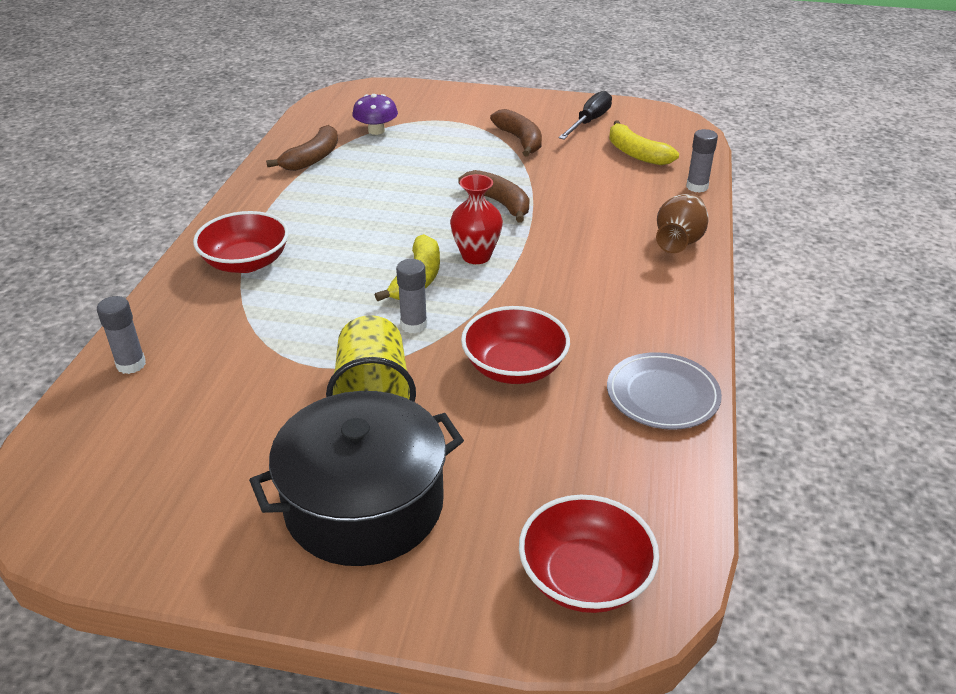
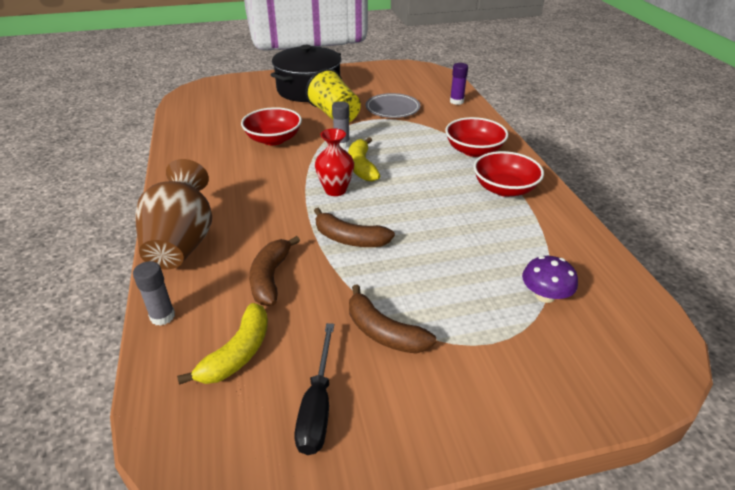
camera: 155 degrees right, 0 degrees up
(131, 364) = (456, 101): grey glue stick -> purple glue stick
(312, 158) = (551, 239): brown banana -> brown banana (270, 278)
(585, 577) = (215, 91): red bowl -> red bowl (504, 189)
(636, 154) = (238, 353): yellow banana -> yellow banana turned 90 degrees clockwise
(662, 395) = (189, 145): grey plate -> grey plate (392, 108)
(679, 241) = (182, 243): brown vase -> brown vase, size x1.61

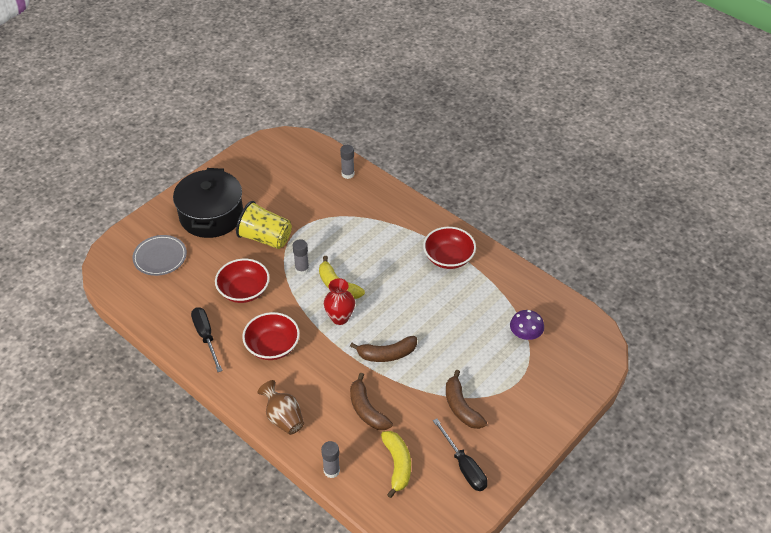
camera: 35 degrees left, 10 degrees up
(182, 243) = (283, 418): brown vase -> brown vase, size x0.62
(202, 156) = (206, 337): none -> black screwdriver
(384, 332) = (461, 407): brown banana -> brown banana turned 60 degrees clockwise
(392, 108) = (304, 207): grey plate -> grey plate (160, 257)
(456, 101) = (348, 174): purple glue stick -> grey glue stick
(474, 150) = (402, 228): red bowl -> red bowl (272, 346)

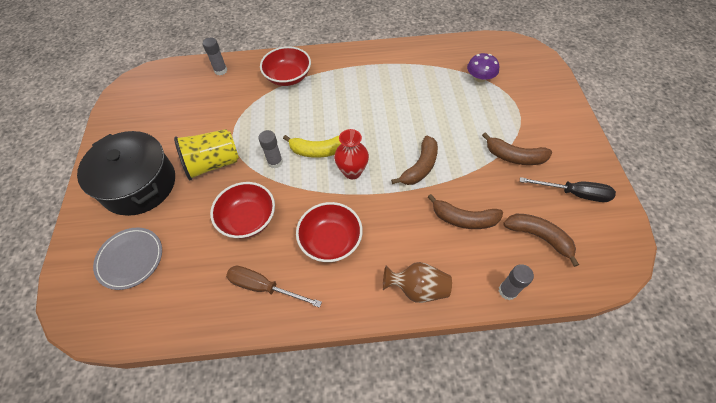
camera: 45 degrees left, 10 degrees up
(206, 337) = (264, 287): black screwdriver -> brown screwdriver
(397, 465) = (539, 237): yellow banana -> brown banana
(448, 258) = (368, 70): red bowl -> red bowl (288, 77)

